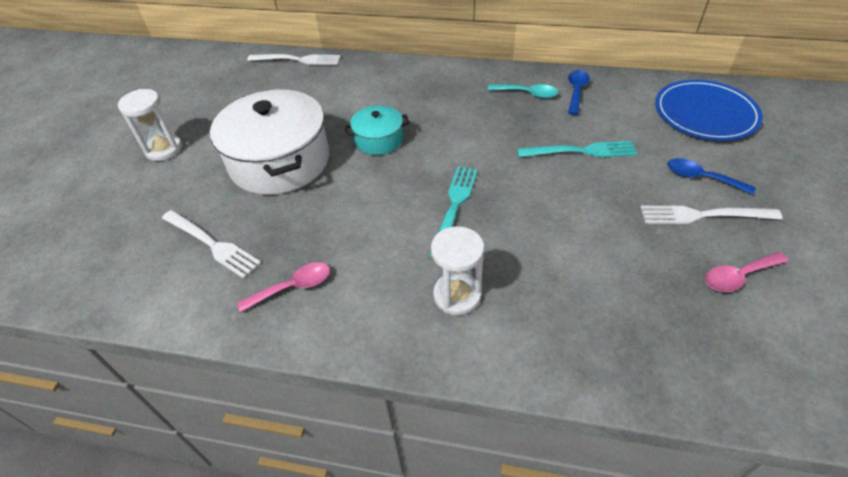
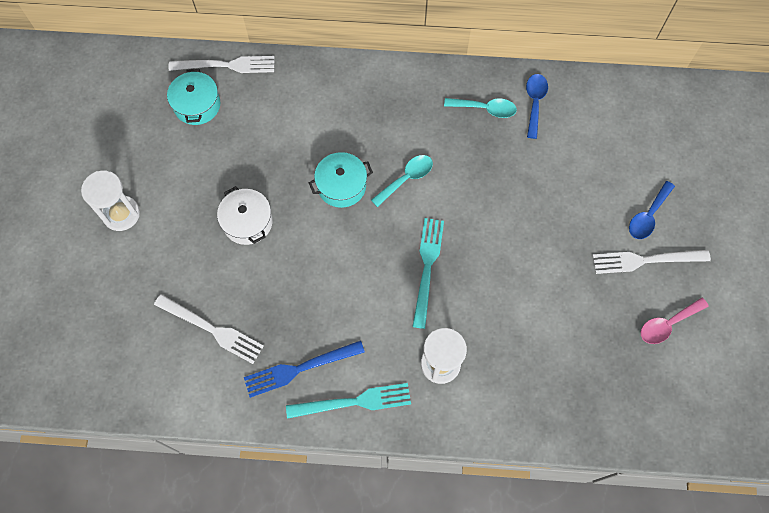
camera: 10 degrees left, 20 degrees up
(263, 82) = (197, 105): none -> turquoise pot
(280, 161) = (247, 222): white pot -> white pot, size x0.50
(293, 287) = (299, 369): pink spoon -> blue fork
(443, 138) = (406, 179): none -> turquoise spoon
(582, 151) = (541, 188): turquoise fork -> turquoise fork (355, 401)
(701, 178) = (648, 216): blue spoon -> blue spoon turned 75 degrees counterclockwise
(705, 113) = (659, 129): blue plate -> none

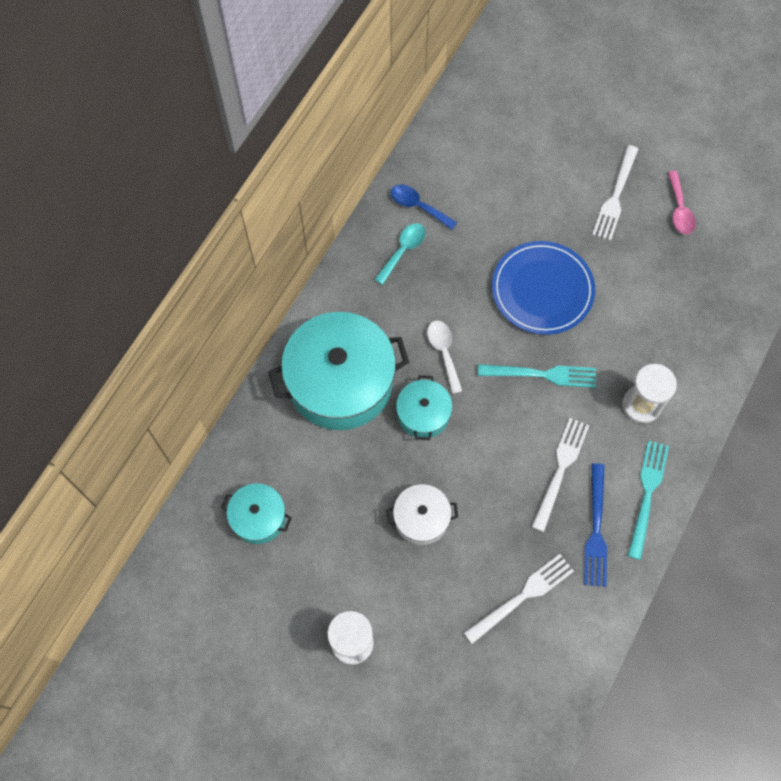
camera: 65 degrees left, 0 degrees up
(227, 65) = (225, 468): white fork -> white fork (560, 469)
(339, 113) = (340, 382): none -> turquoise pot
(406, 179) = (444, 353): turquoise spoon -> white spoon
(427, 267) = (543, 374): turquoise fork -> turquoise fork turned 150 degrees clockwise
(510, 234) = (542, 290): none -> blue plate
(648, 216) = (575, 173): blue spoon -> none

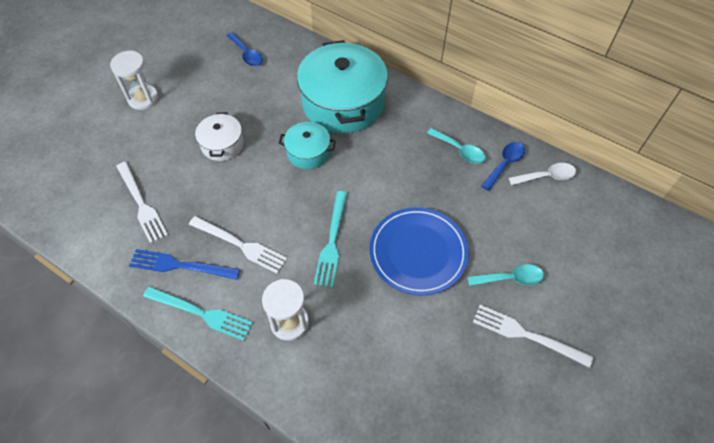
camera: 95 degrees right, 10 degrees down
(258, 517) = (246, 54): turquoise pot -> blue spoon
(444, 353) = (361, 171): white spoon -> white spoon (546, 176)
(559, 207) = (510, 278): none -> turquoise spoon
(679, 209) = (514, 401): pink spoon -> none

